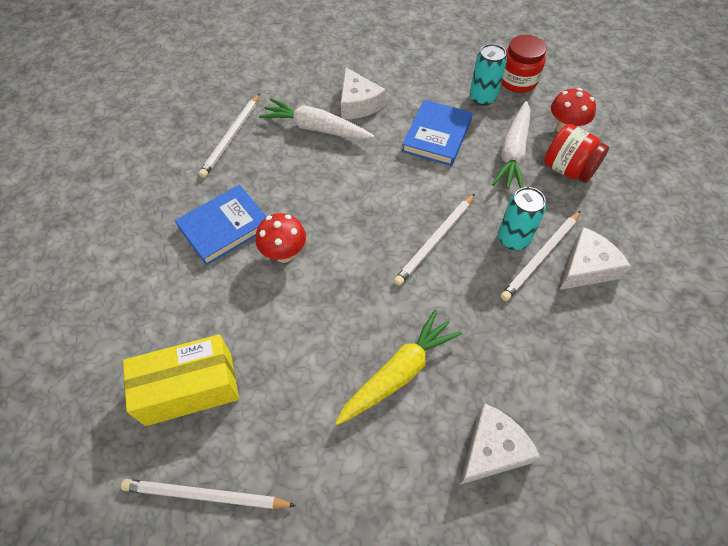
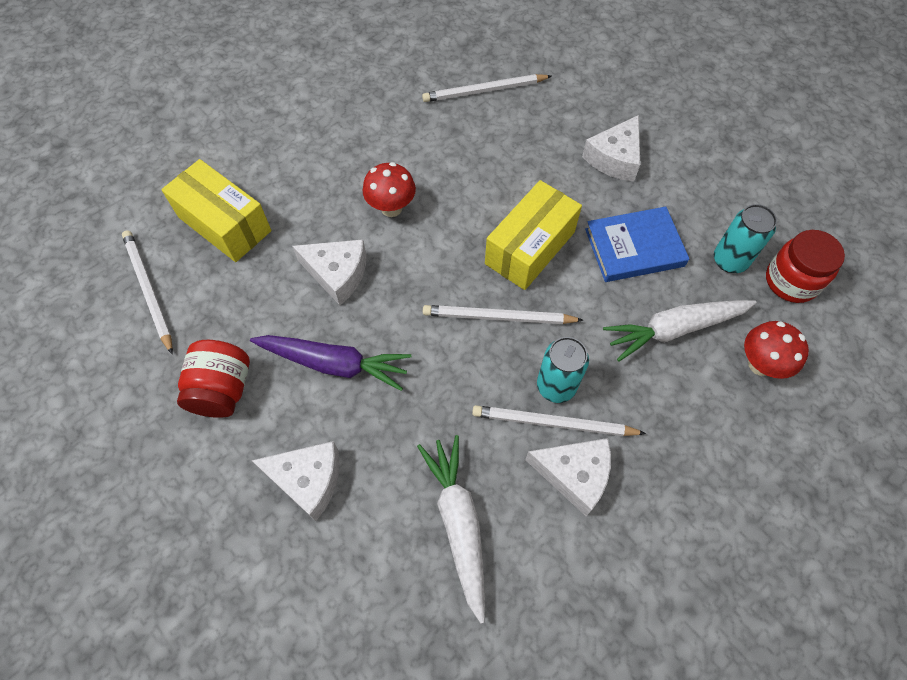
camera: 55 degrees right, 5 degrees up
(224, 227) = (385, 149): blue book -> none
(315, 325) = (337, 274): none -> white cheese
(316, 128) = (551, 145): white carrot -> white carrot (458, 524)
(392, 190) = (530, 248): none -> yellow box
(398, 373) = (334, 364): yellow carrot -> purple carrot
(568, 169) = (699, 396): red jar -> red jar (222, 389)

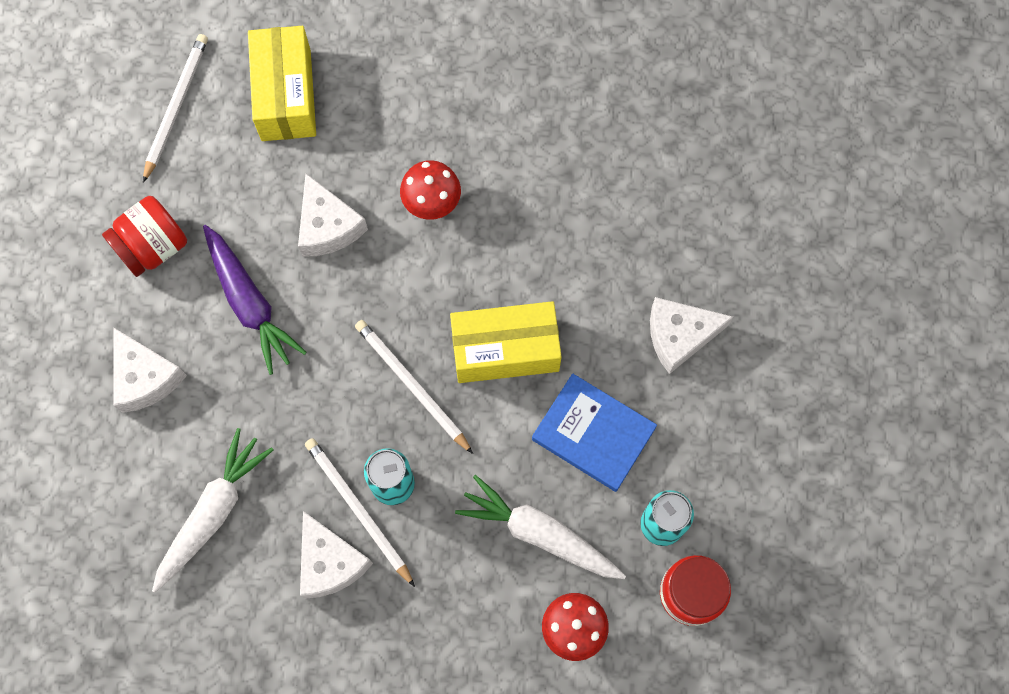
camera: 45 degrees right, 10 degrees up
(485, 91) = (642, 156): white pencil -> none

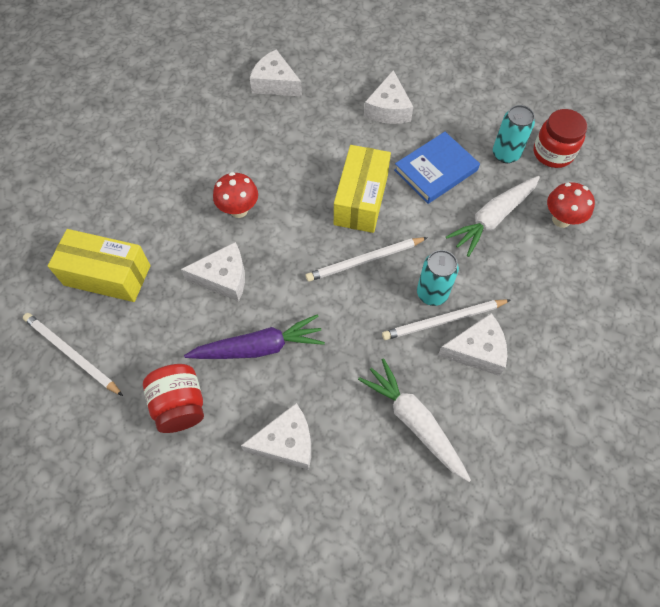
camera: 70 degrees left, 10 degrees down
(663, 166) = (275, 83): none -> white cheese

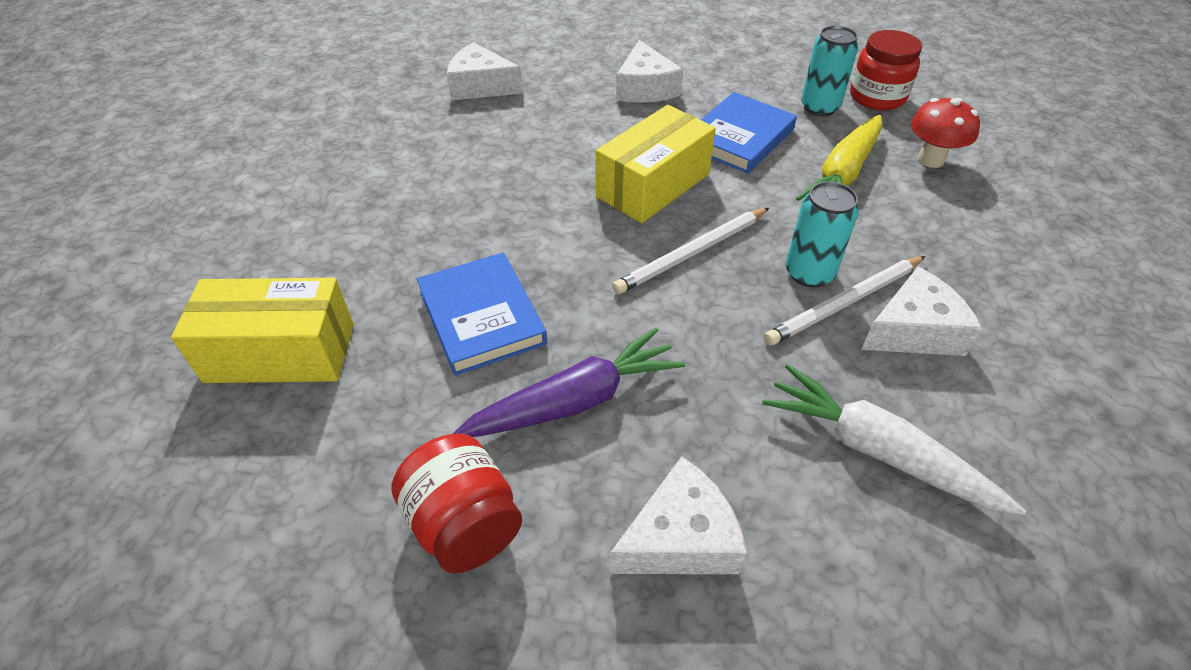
camera: 15 degrees left, 15 degrees down
(72, 354) = (236, 488): white pencil -> none
(223, 278) = (482, 317): white cheese -> blue book
(239, 210) = (477, 228): red mushroom -> none
(361, 200) = (653, 185): yellow box -> yellow box turned 45 degrees clockwise
(493, 218) = (843, 174): white carrot -> yellow carrot

